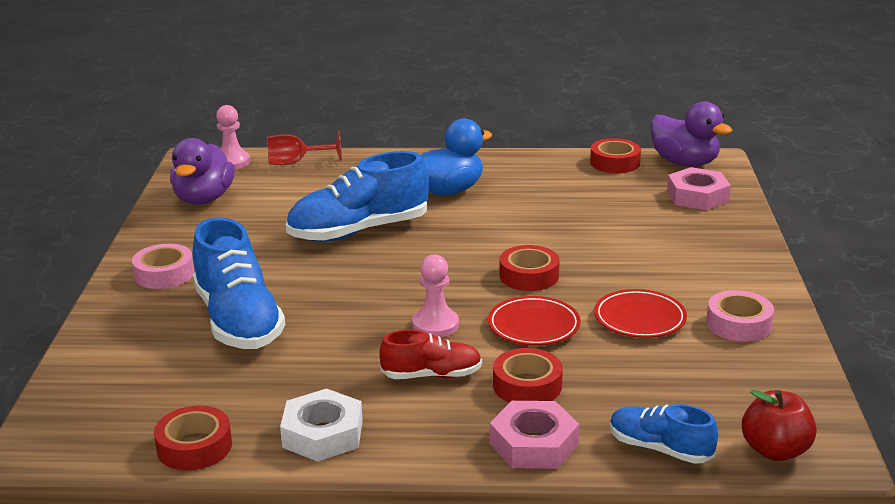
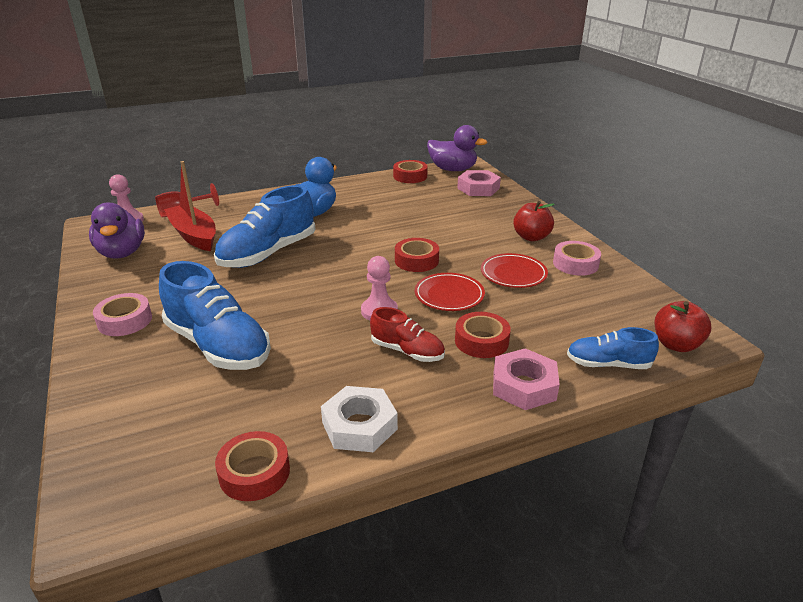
camera: 25 degrees left, 5 degrees up
(291, 193) = (194, 235): none -> red boat
(432, 375) = (407, 351): red shoe -> red shoe turned 60 degrees clockwise
(710, 277) = (531, 237): none -> red apple

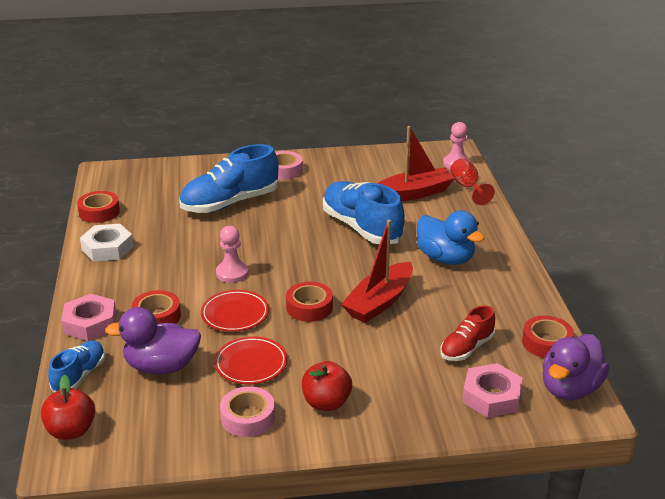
camera: 105 degrees right, 0 degrees up
(122, 253) = (392, 164): purple duck -> purple duck (161, 366)
(392, 232) = (379, 302): none -> red boat
(407, 351) = (169, 278): red shoe -> red shoe (466, 348)

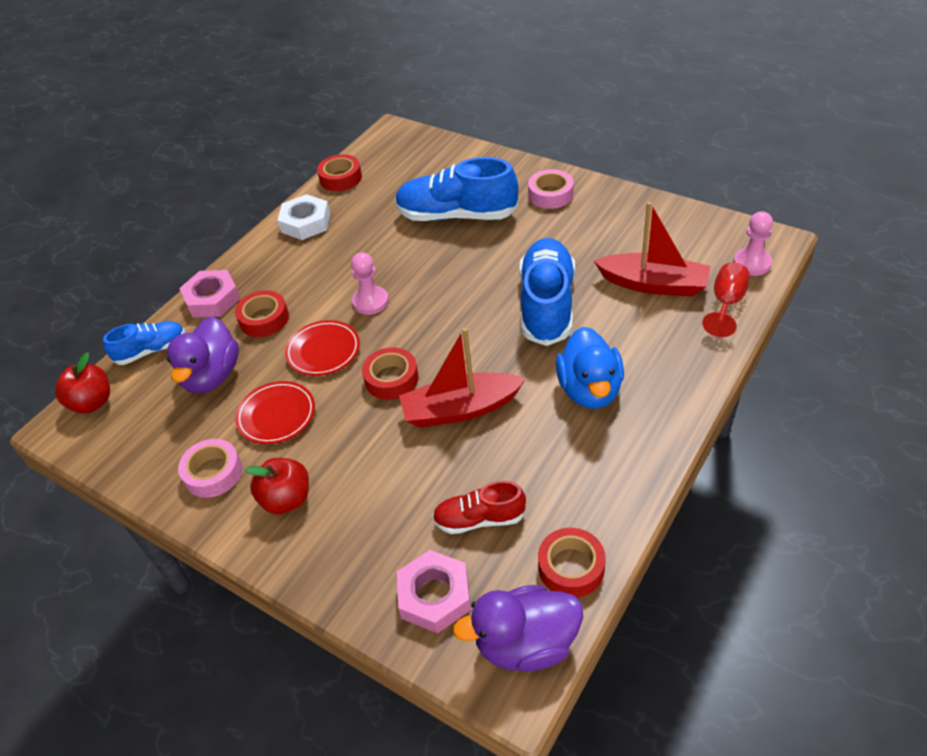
camera: 45 degrees right, 15 degrees up
(161, 366) = (212, 376): purple duck -> purple duck turned 120 degrees counterclockwise

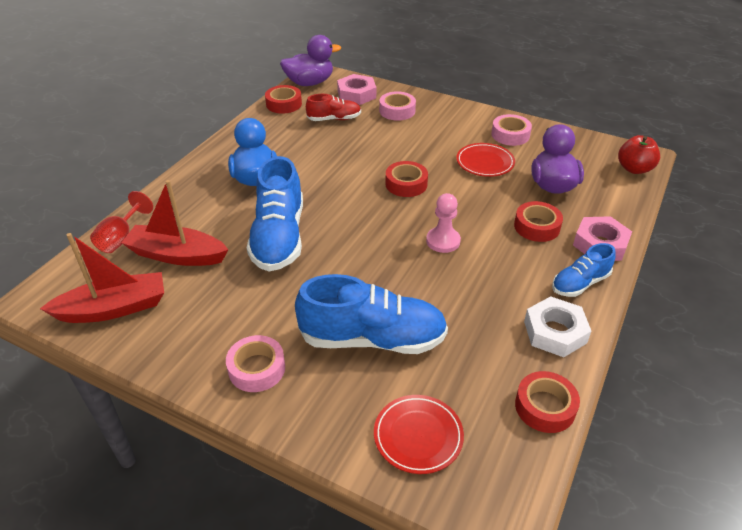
camera: 170 degrees right, 5 degrees down
(151, 350) = (620, 202): blue shoe -> blue shoe (580, 283)
(286, 499) = (454, 125): red apple -> none
(323, 351) = (469, 202): red plate -> red plate (418, 436)
(369, 540) = (397, 111): none -> pink tape
(460, 409) = (350, 167): red boat -> red boat (114, 308)
(752, 263) = (74, 275): pink pawn -> none

